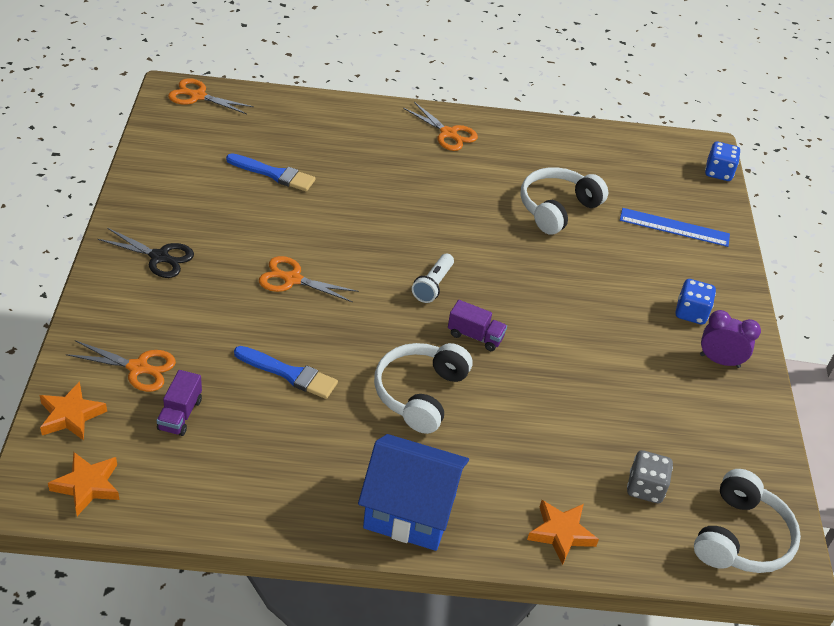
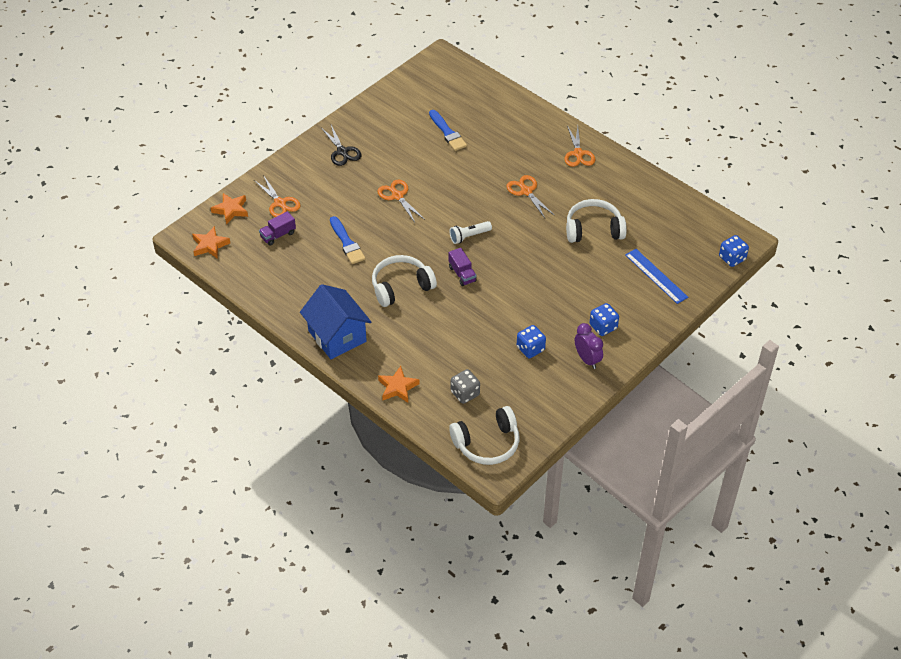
camera: 45 degrees right, 5 degrees up
(198, 96) = (452, 66): orange scissors -> orange scissors (526, 191)
(650, 384) = (530, 349): none -> blue dice

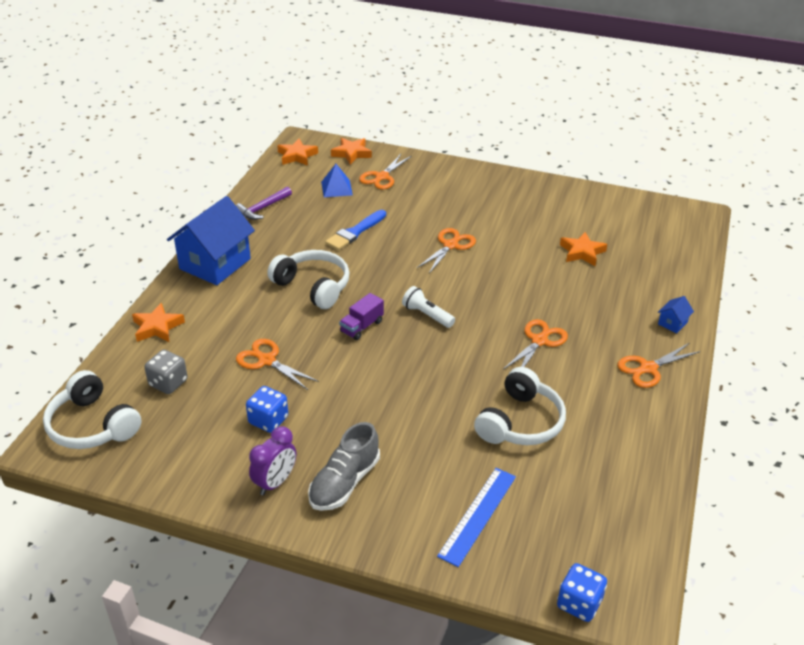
camera: 65 degrees right, 10 degrees down
(277, 288) = (263, 208): none -> purple hammer
(278, 235) = (336, 188): purple truck -> blue pyramid
(342, 151) = (486, 192): black scissors -> none
(447, 132) = (582, 252): blue brush -> orange star
(470, 334) = (267, 360): none -> orange scissors
(544, 124) = (672, 323): none -> blue house
(593, 229) = (520, 422): white headphones -> white headphones turned 60 degrees clockwise
(603, 327) = (344, 482): blue dice -> grey shoe

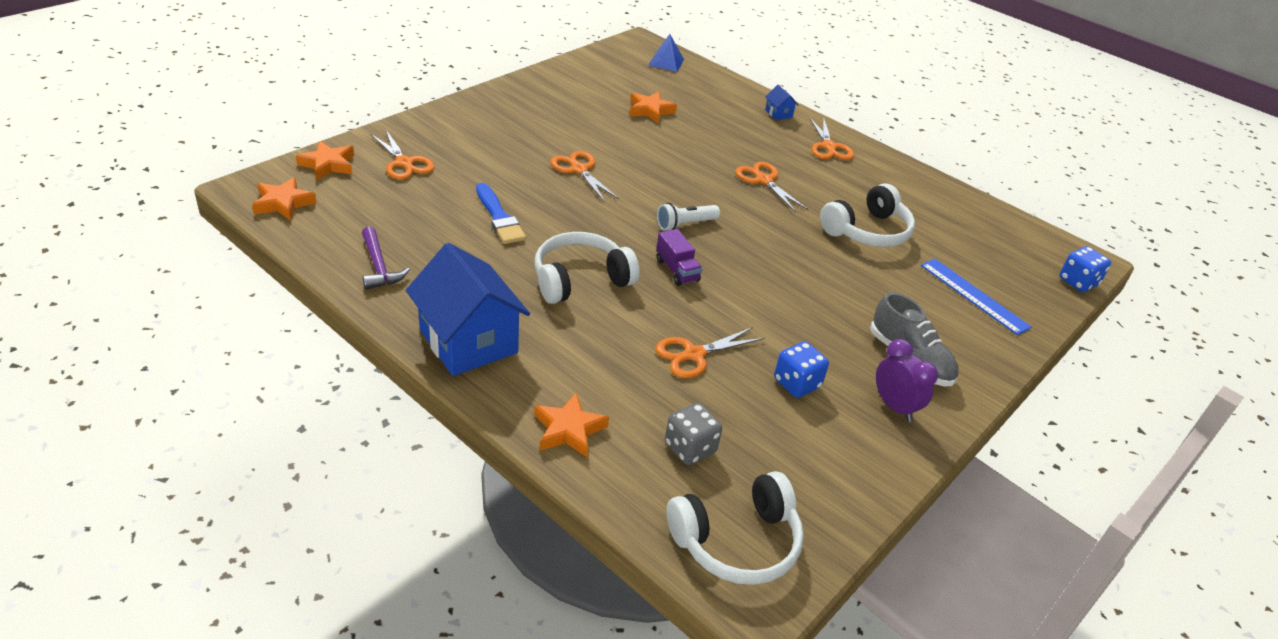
camera: 70 degrees left, 0 degrees up
(336, 188) = (394, 199): blue pyramid -> blue pyramid (666, 62)
(520, 422) = (867, 231): white headphones -> white headphones turned 90 degrees clockwise

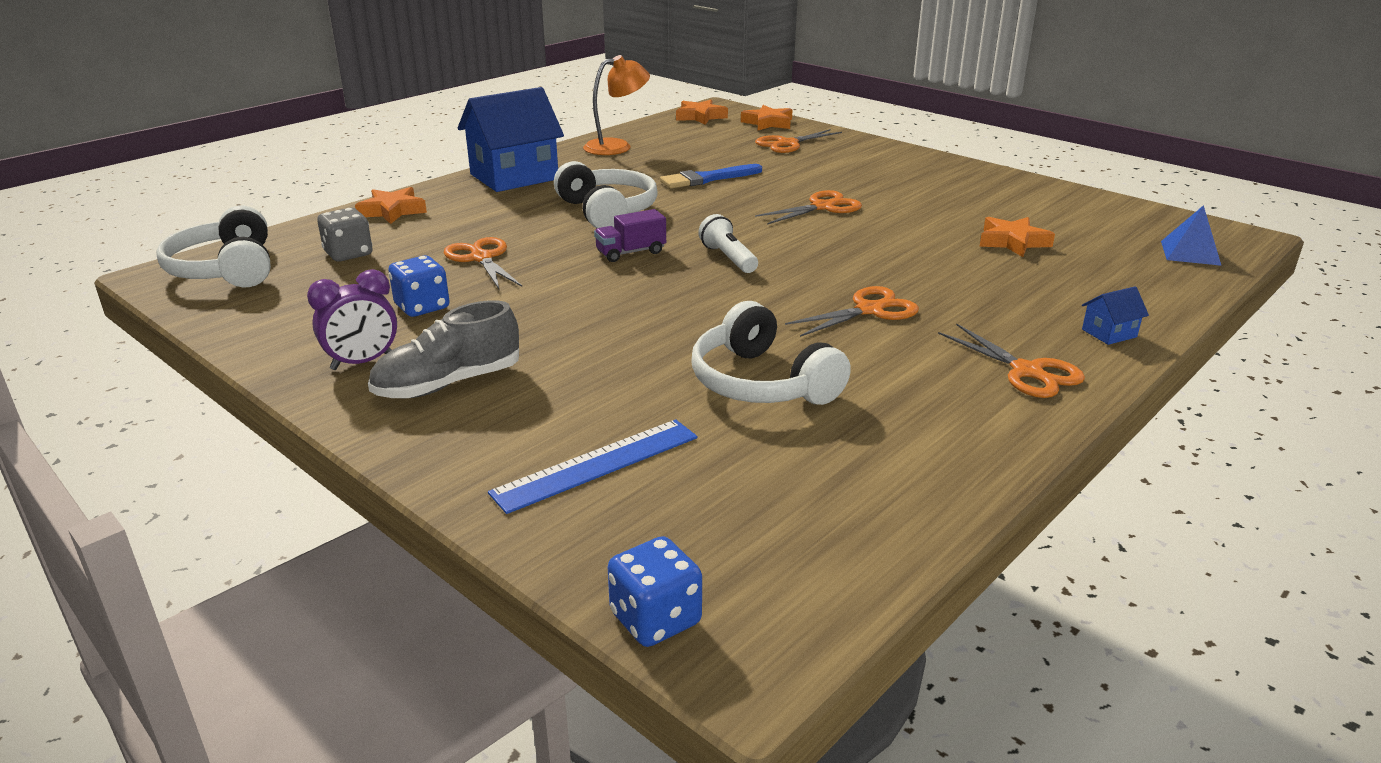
camera: 95 degrees right, 10 degrees down
(379, 266) = (617, 146): purple hammer -> orange lamp
(829, 147) = (1026, 371): orange scissors -> orange scissors turned 120 degrees counterclockwise

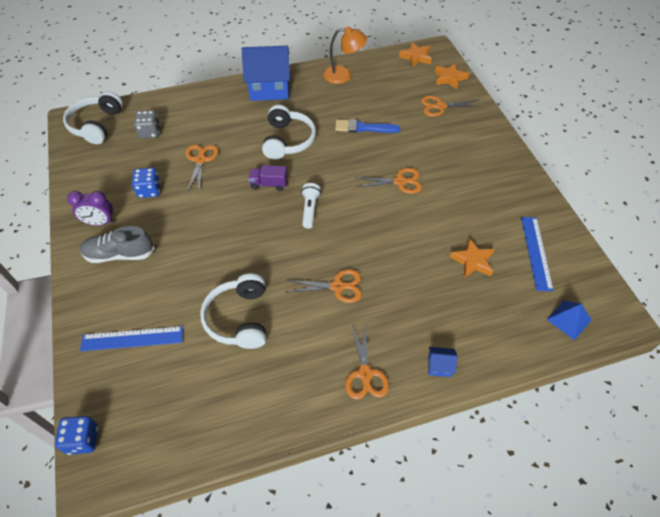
camera: 30 degrees right, 25 degrees up
(392, 211) = (192, 100): orange star -> none
(1074, 217) = (536, 252): none -> blue ruler

